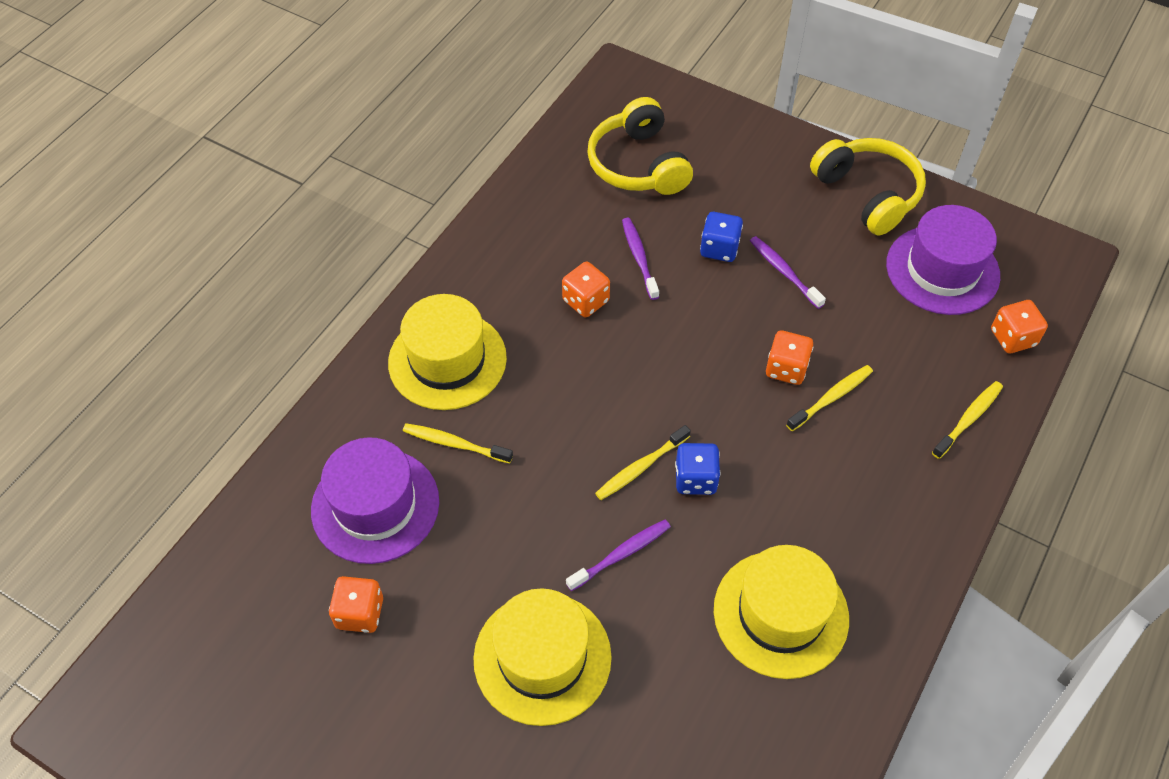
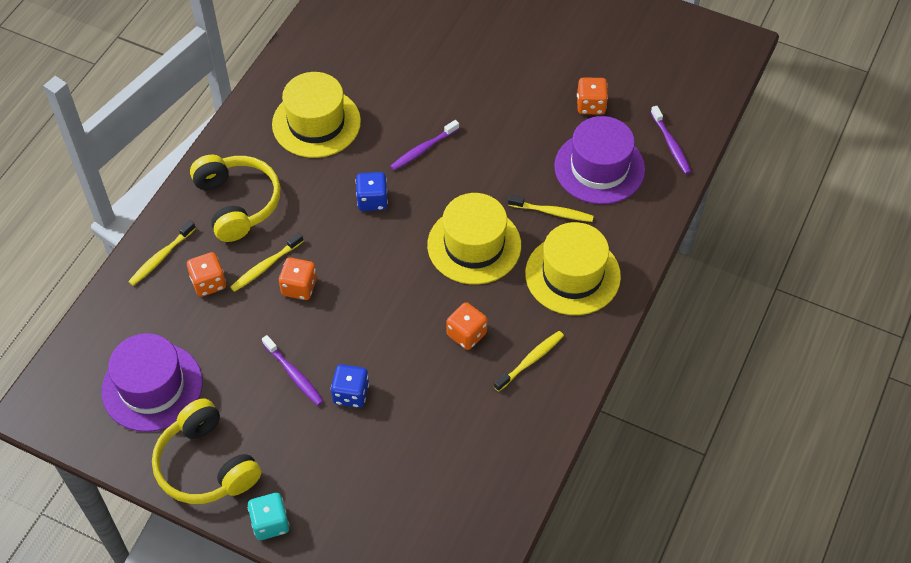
camera: 175 degrees right, 0 degrees up
(542, 657) = (469, 90): yellow hat -> yellow hat (474, 245)
(638, 164) = (429, 483): yellow headphones -> yellow headphones (237, 203)
(639, 257) = (423, 379): purple toothbrush -> purple toothbrush (671, 144)
(640, 467) = (413, 205): yellow toothbrush -> yellow toothbrush (530, 360)
(795, 143) = (270, 523): none -> turquoise dice
(1013, 338) = (107, 327): orange dice -> orange dice (208, 283)

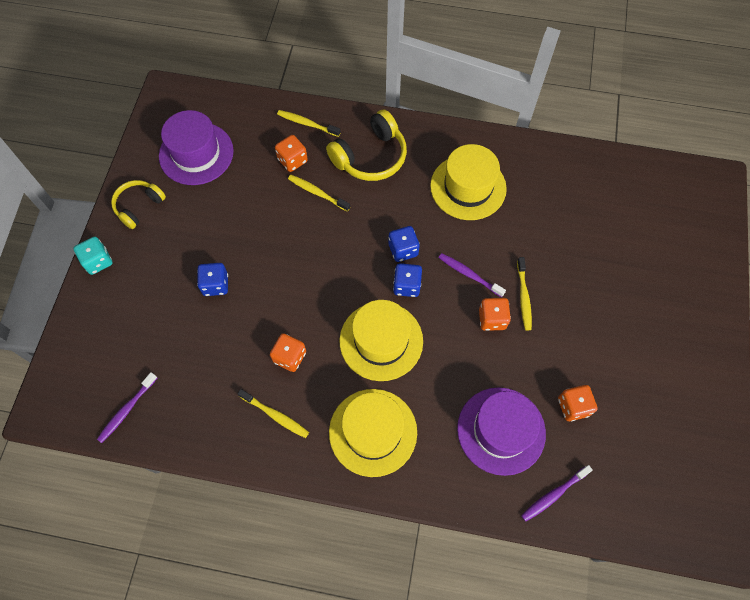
camera: 75 degrees right, 10 degrees up
(206, 465) = (139, 206): yellow headphones -> yellow headphones, size x0.65
(294, 374) = (225, 241): purple toothbrush -> purple toothbrush (127, 410)
(299, 287) = (304, 221): orange dice -> orange dice (492, 319)
(417, 207) = (407, 285): none -> blue dice
(552, 212) = (436, 399): yellow toothbrush -> yellow toothbrush (523, 297)

